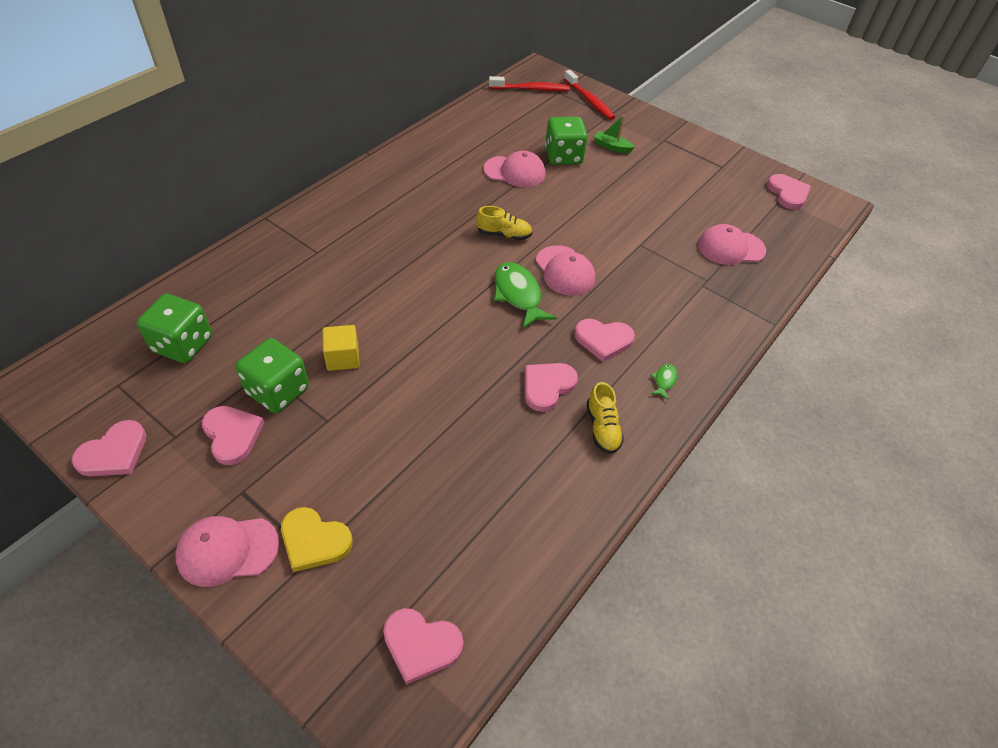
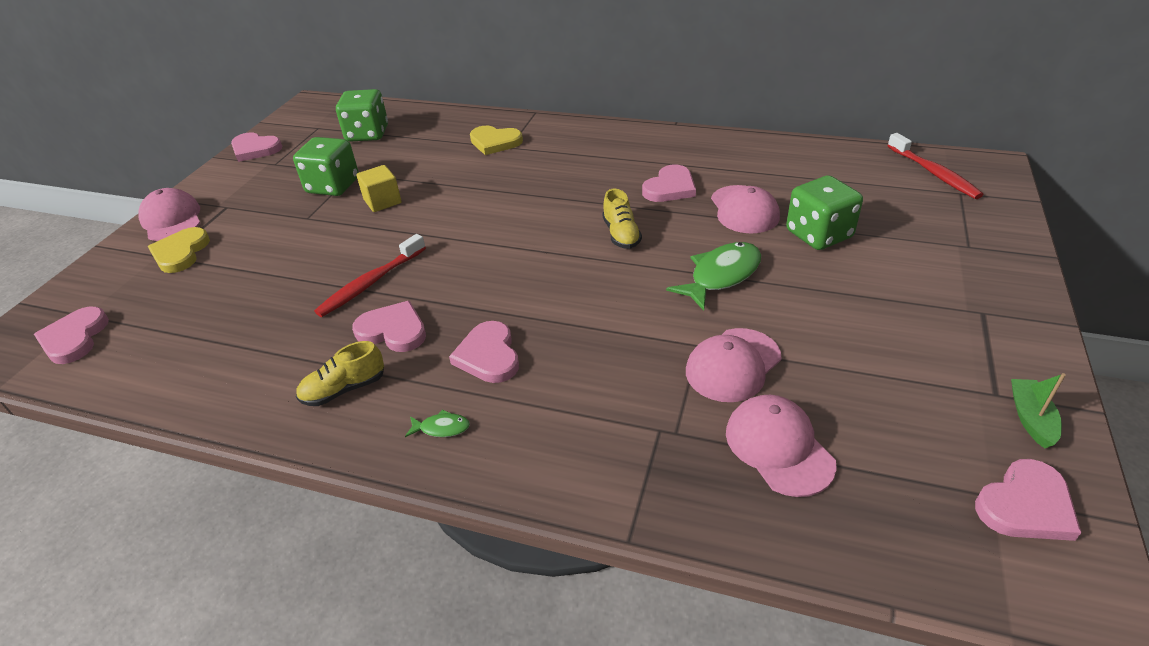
camera: 75 degrees right, 10 degrees down
(232, 435) = (281, 184): pink heart -> pink heart (670, 188)
(299, 258) = (495, 142): none -> yellow heart
(518, 295) = (527, 272): green fish -> green fish (721, 276)
(565, 271) = (592, 294): pink cap -> pink cap (733, 365)
(589, 101) = (979, 221): red toothbrush -> red toothbrush (370, 283)
(612, 147) = (894, 267): green boat -> green boat (1031, 418)

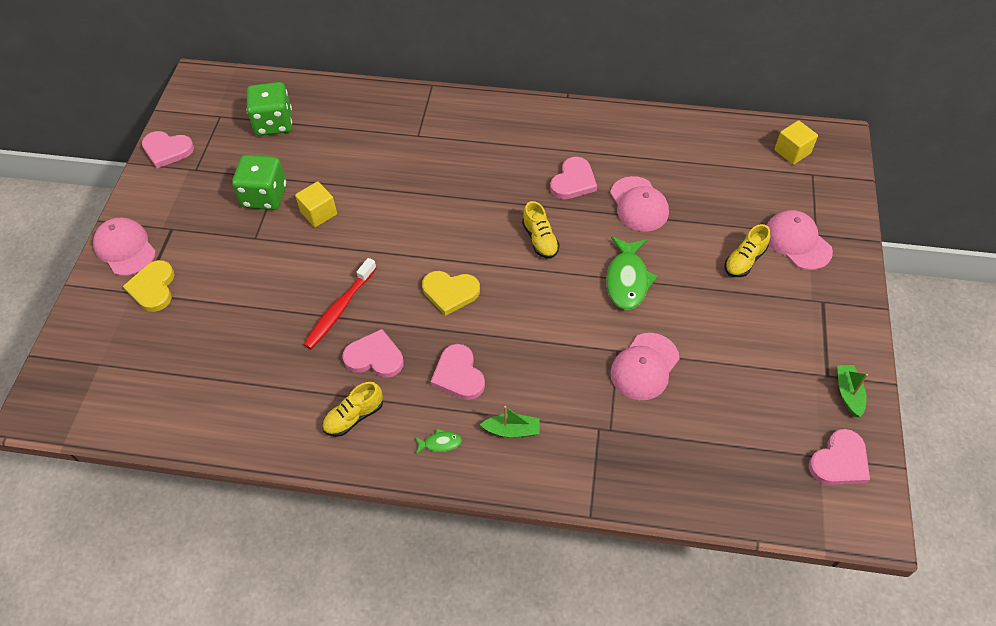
camera: 10 degrees left, 15 degrees up
(74, 338) = (103, 388): pink heart -> none
(495, 142) = (403, 129): yellow heart -> yellow heart (450, 292)
(541, 422) = (512, 430): none -> green boat
(721, 276) = (627, 280): green fish -> green fish turned 150 degrees clockwise
(778, 447) = (682, 434): pink cap -> pink cap (797, 242)
(818, 234) = (701, 229): green dice -> none
(874, 266) = (744, 260): none -> yellow shoe
(934, 173) = (792, 152): red toothbrush -> yellow cube

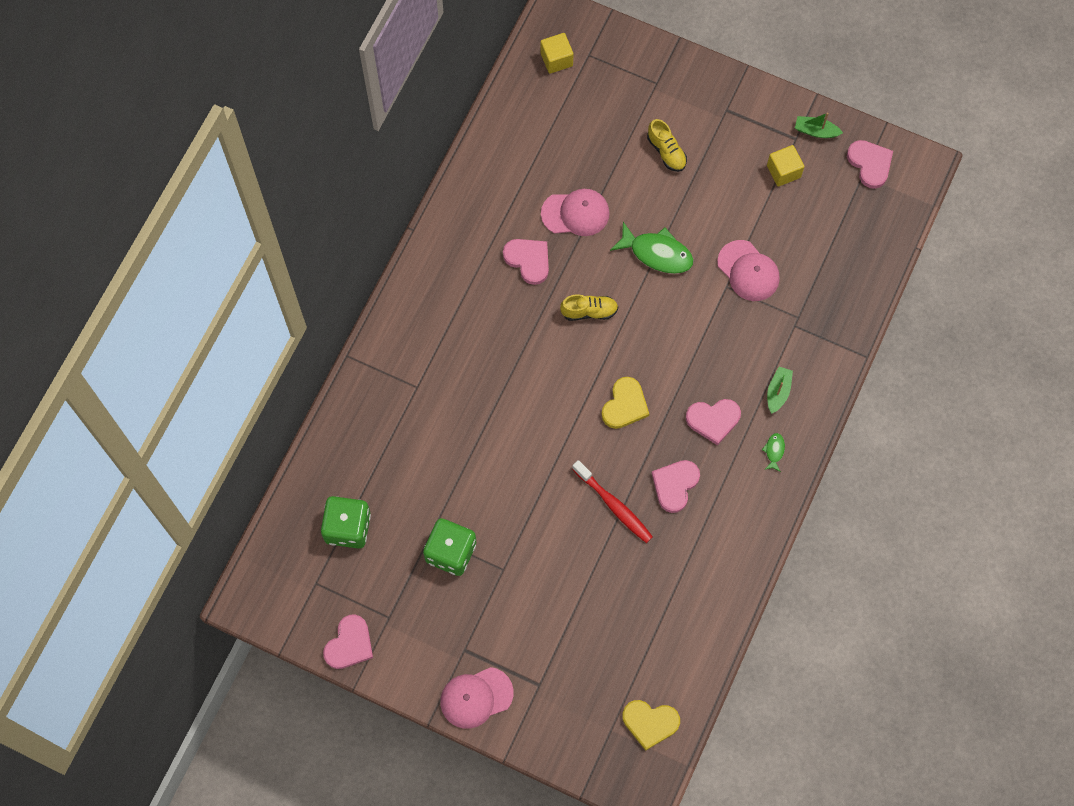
camera: 75 degrees left, 15 degrees up
(153, 288) = (535, 673): yellow heart -> yellow heart (650, 723)
(319, 213) = (491, 503): yellow cube -> yellow cube (783, 171)
(354, 417) = (730, 514): yellow shoe -> none
(797, 242) = (659, 101): pink cap -> none

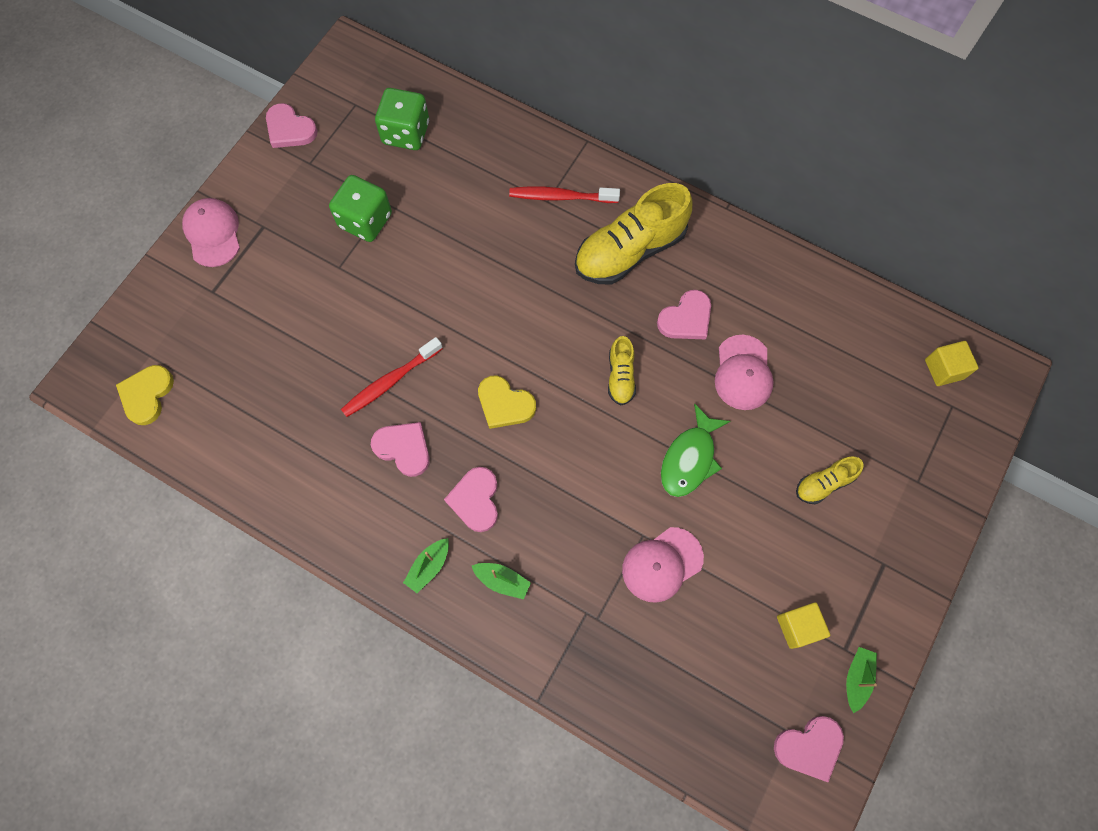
camera: 95 degrees right, 0 degrees up
(411, 375) = (560, 197): none -> red toothbrush
(464, 310) = (630, 251): none -> yellow shoe
(774, 451) = (429, 566): green fish -> green boat

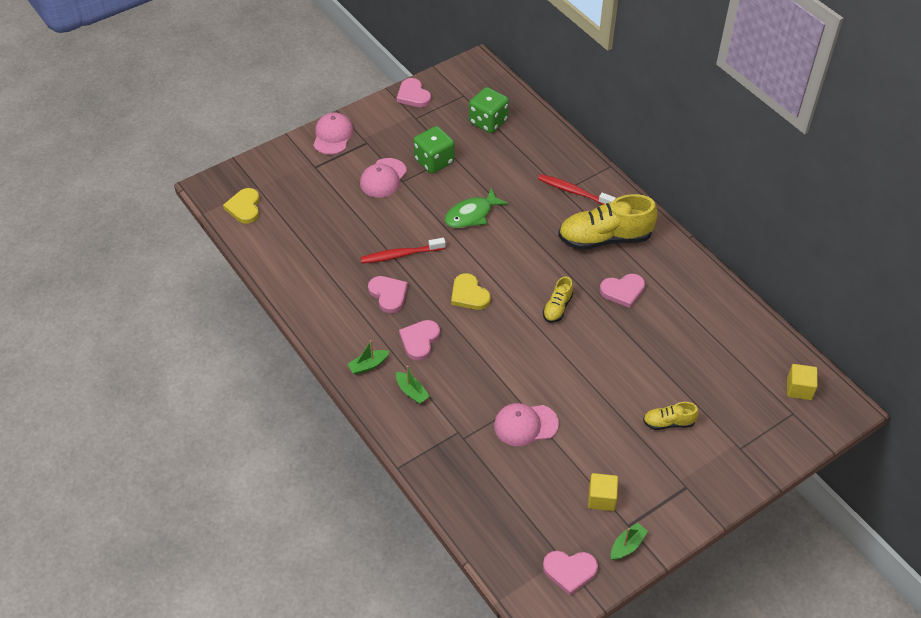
camera: 25 degrees right, 20 degrees down
(147, 395) = (244, 207): yellow heart -> yellow heart turned 45 degrees counterclockwise
(689, 458) = (579, 372): green fish -> green fish (471, 215)
(743, 373) = (646, 337): pink cap -> pink cap (383, 178)

